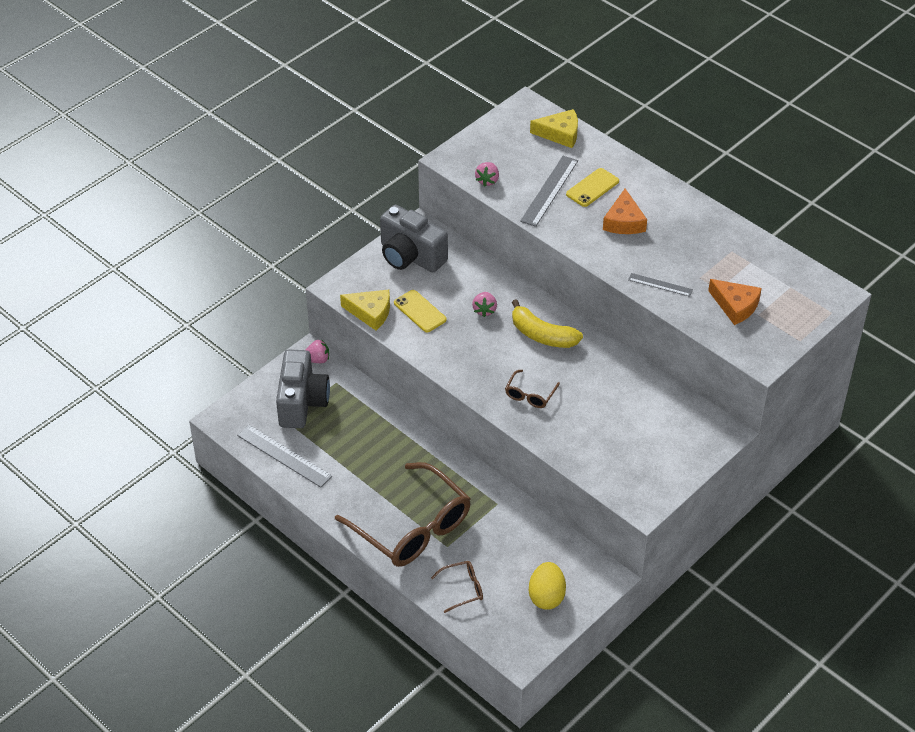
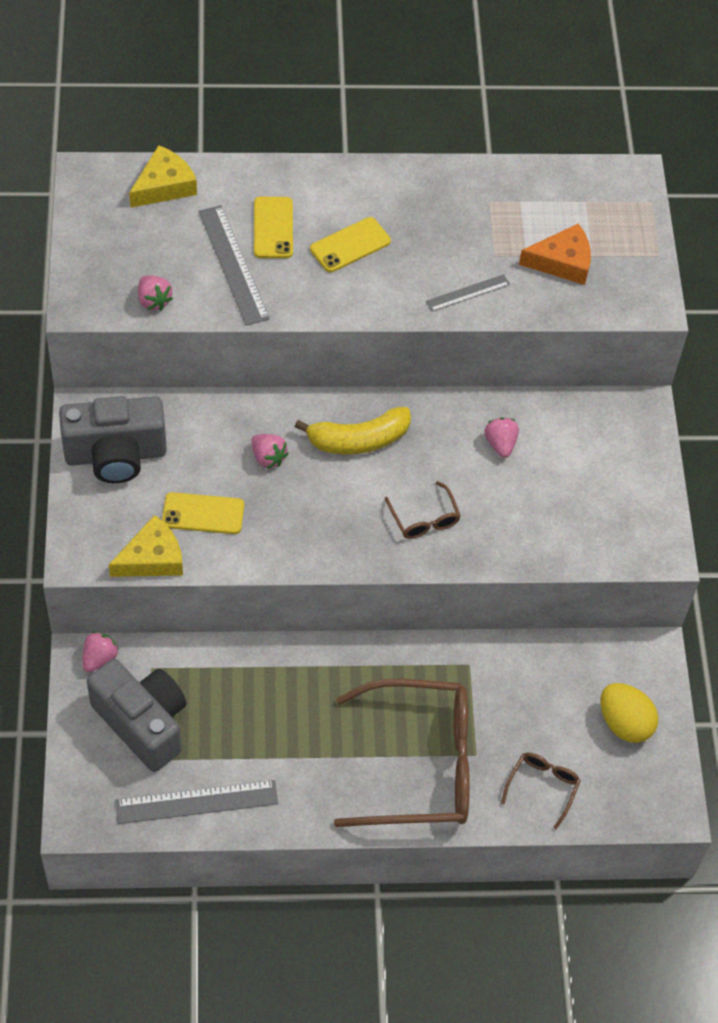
camera: 50 degrees left, 10 degrees up
(618, 391) = (500, 444): none -> pink strawberry
(624, 221) = (350, 245): orange cheese -> yellow phone

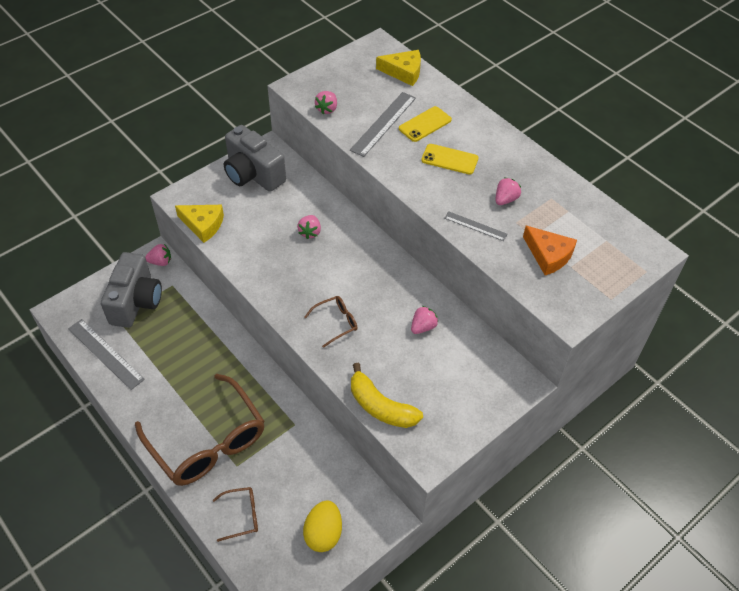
camera: 55 degrees right, 5 degrees down
(203, 514) = (249, 228): yellow phone -> none
(358, 440) = (359, 262): yellow banana -> yellow banana (380, 406)
(424, 519) = (336, 322): brown glasses -> brown glasses turned 150 degrees counterclockwise
(455, 240) = (505, 199): none -> pink strawberry

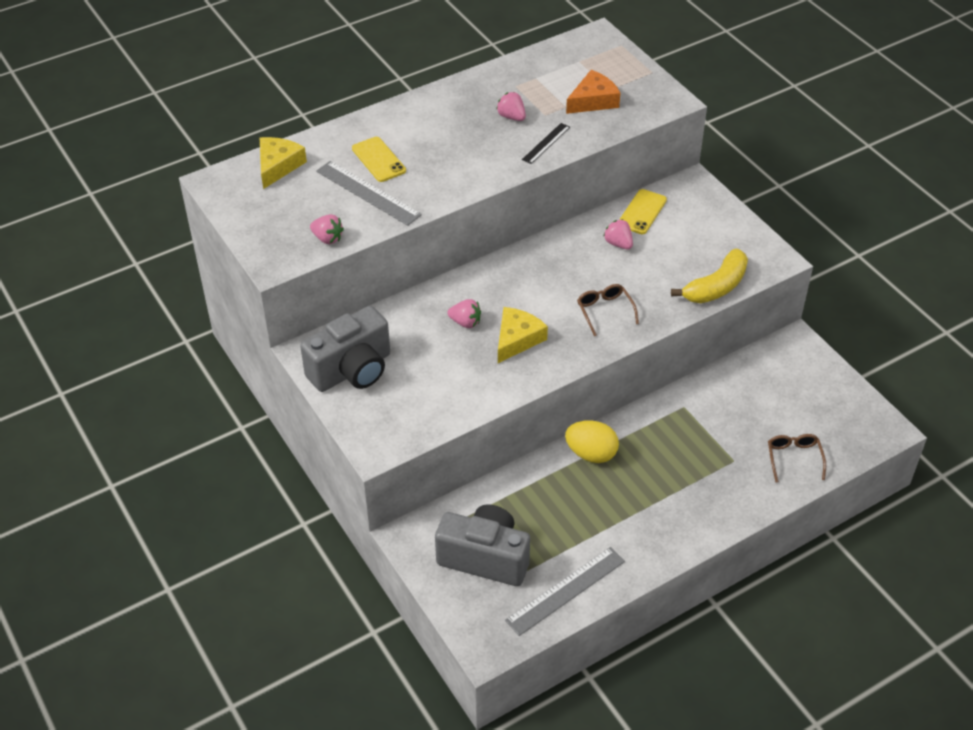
camera: 80 degrees left, 5 degrees down
(160, 262) = (419, 530): pink strawberry -> none
(203, 225) = (432, 424): yellow cheese -> yellow cheese (517, 339)
(207, 442) = (702, 486): brown glasses -> none
(323, 533) = (813, 393): yellow egg -> yellow egg (591, 454)
(449, 159) = (442, 148): yellow phone -> yellow phone (642, 212)
(475, 226) = (546, 143): grey ruler -> black ruler

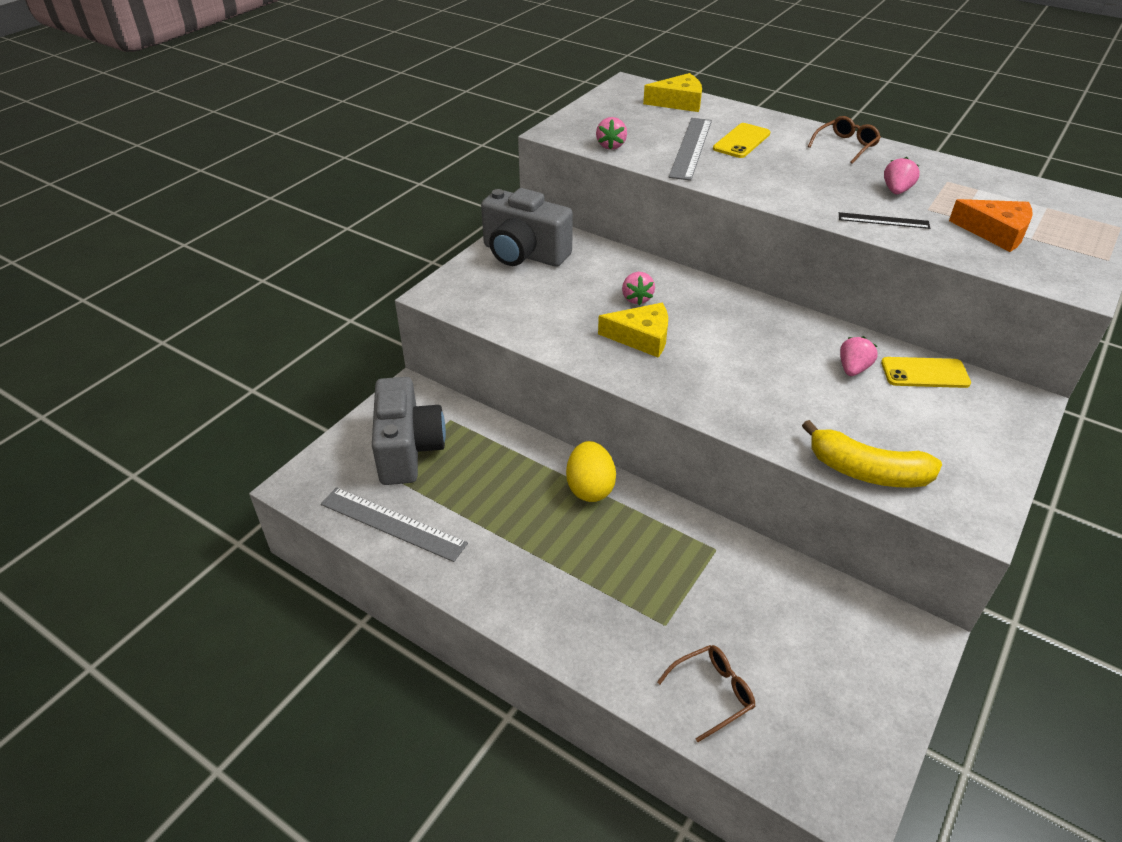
camera: 65 degrees right, 5 degrees down
(605, 311) = (737, 387): brown glasses -> brown glasses (846, 146)

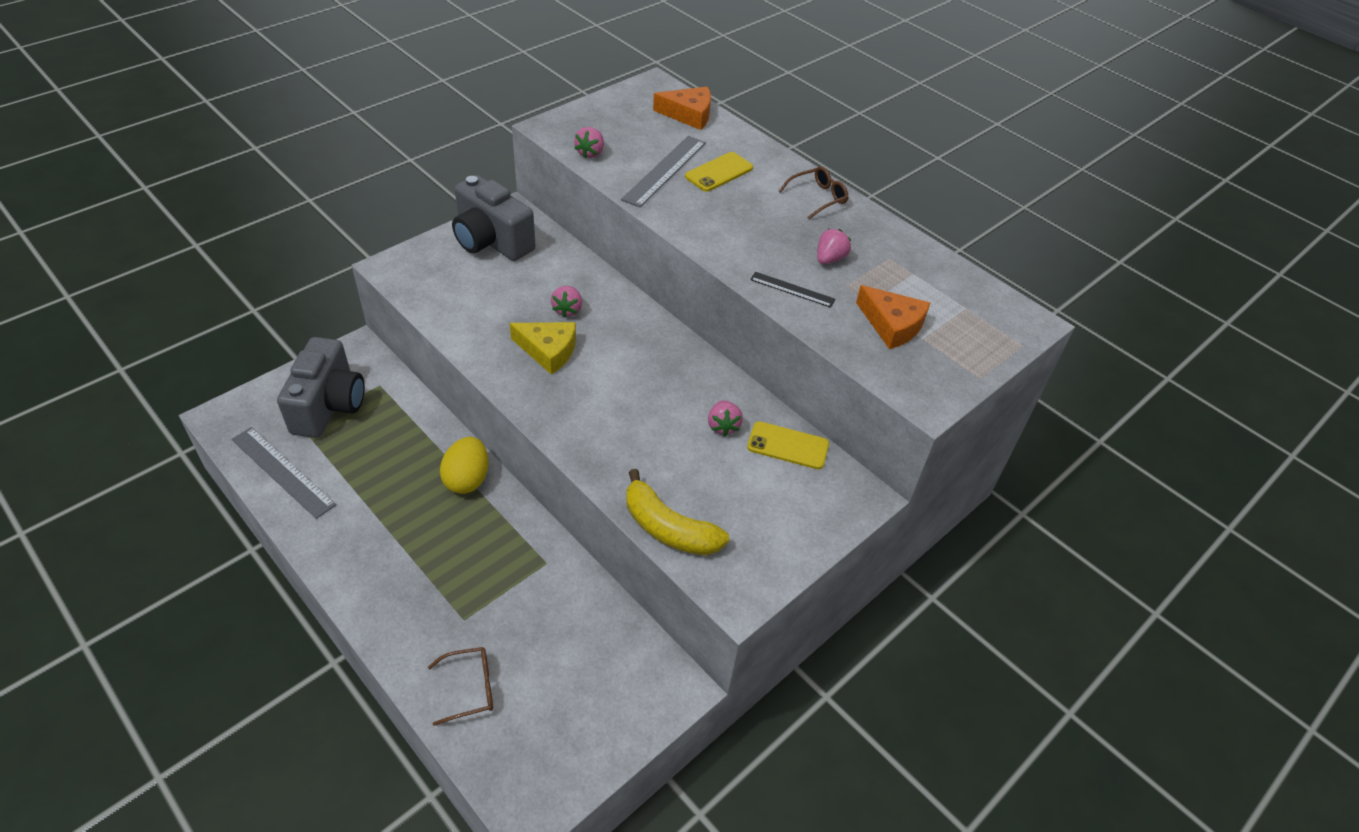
camera: 10 degrees right, 5 degrees up
(678, 102) = (689, 115): yellow cheese -> orange cheese
(853, 369) = (723, 426): pink strawberry -> pink strawberry turned 135 degrees clockwise

